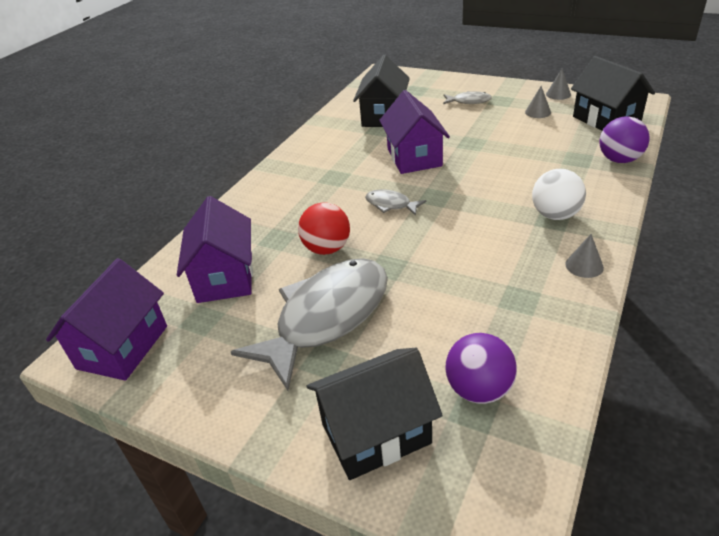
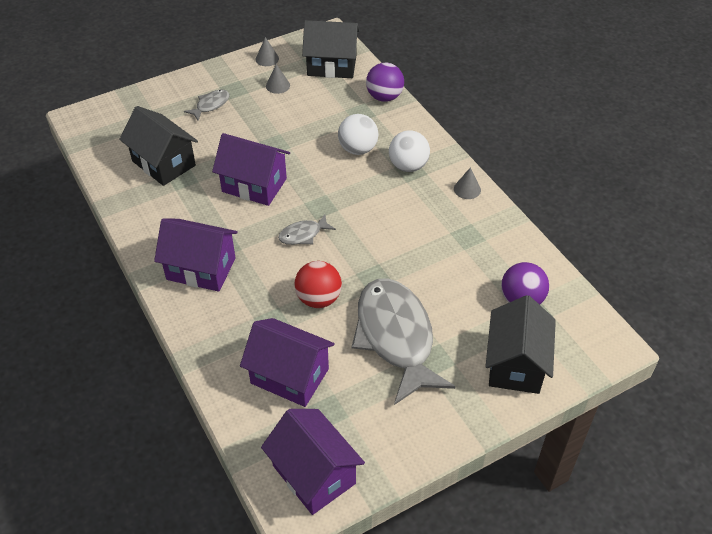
camera: 60 degrees left, 10 degrees up
(298, 180) = (201, 269): none -> purple house
(531, 180) = (358, 149): none -> white ball

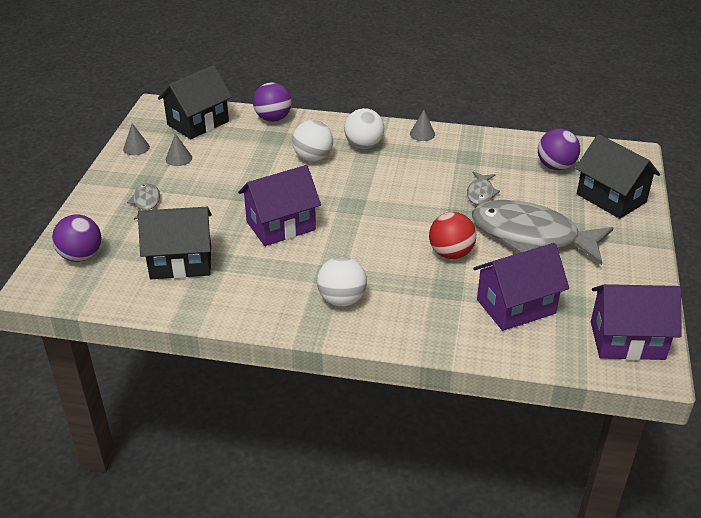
camera: 50 degrees left, 10 degrees down
(125, 115) = (81, 256): none -> purple ball
(201, 269) = (342, 300): purple house -> white ball
(303, 234) = (371, 228): grey fish -> grey fish (480, 193)

